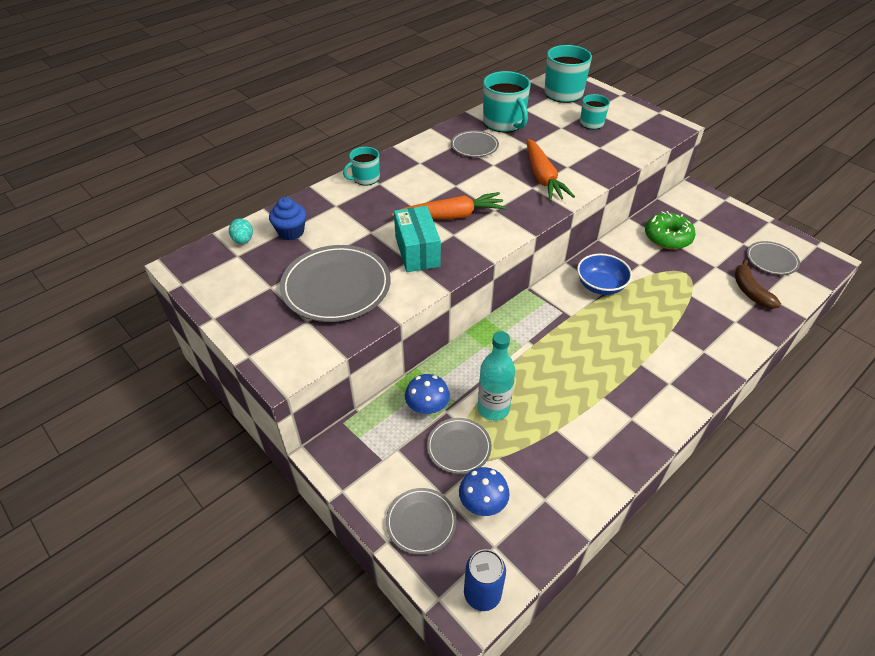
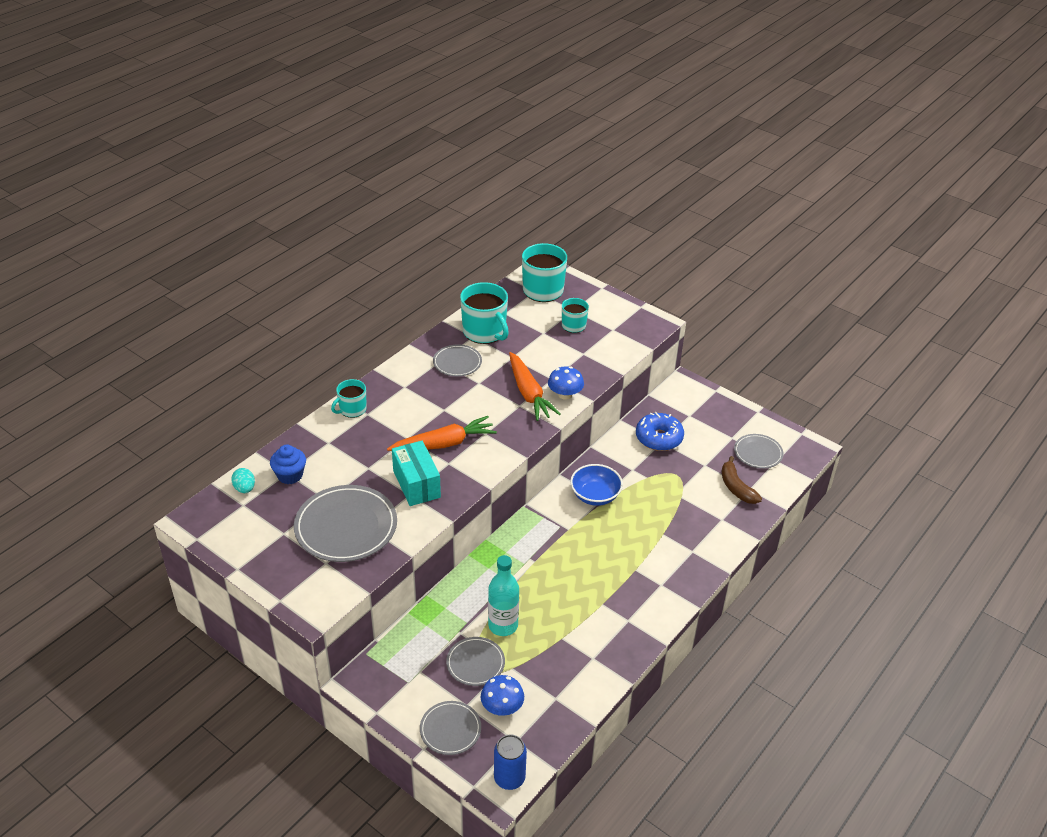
camera: 10 degrees left, 5 degrees down
(427, 406) = (442, 630): blue mushroom -> blue mushroom (565, 394)
(667, 237) = (659, 438): green donut -> blue donut

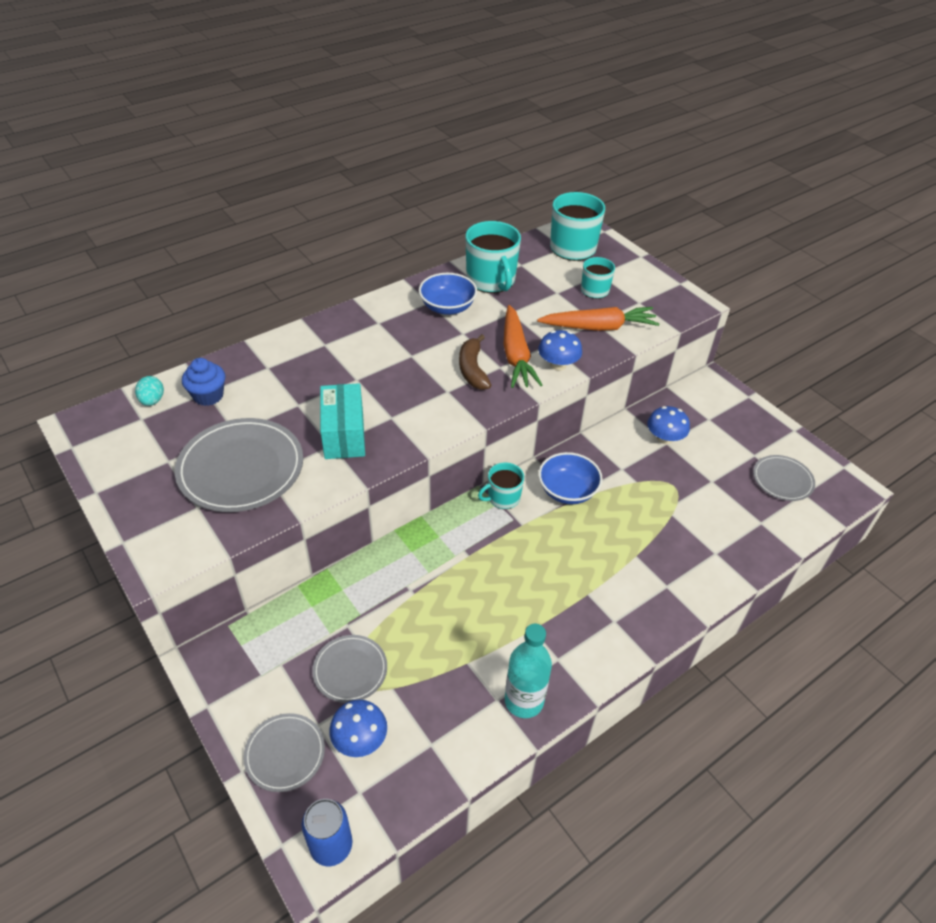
camera: 15 degrees right, 5 degrees up
(352, 409) = (310, 336): turquoise mug -> turquoise mug (503, 497)
(444, 444) = (395, 394): orange carrot -> orange carrot (599, 327)
(457, 362) = (447, 307): grey plate -> blue bowl
(503, 625) = (401, 628): turquoise bottle -> turquoise bottle (524, 701)
(659, 438) = (664, 438): blue donut -> blue mushroom
(736, 487) = (744, 517): brown banana -> brown banana (472, 369)

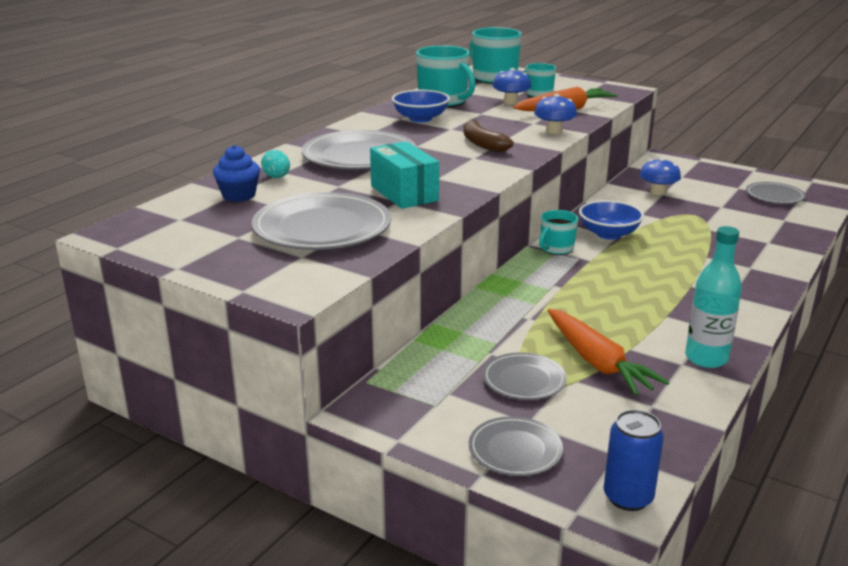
camera: 20 degrees left, 20 degrees down
(152, 401) = (180, 207): turquoise egg -> turquoise egg (277, 177)
(348, 359) = (359, 156): none -> grey plate
(360, 739) = (581, 420): blue mushroom -> blue mushroom (511, 102)
(516, 355) = (512, 132): orange carrot -> orange carrot (597, 362)

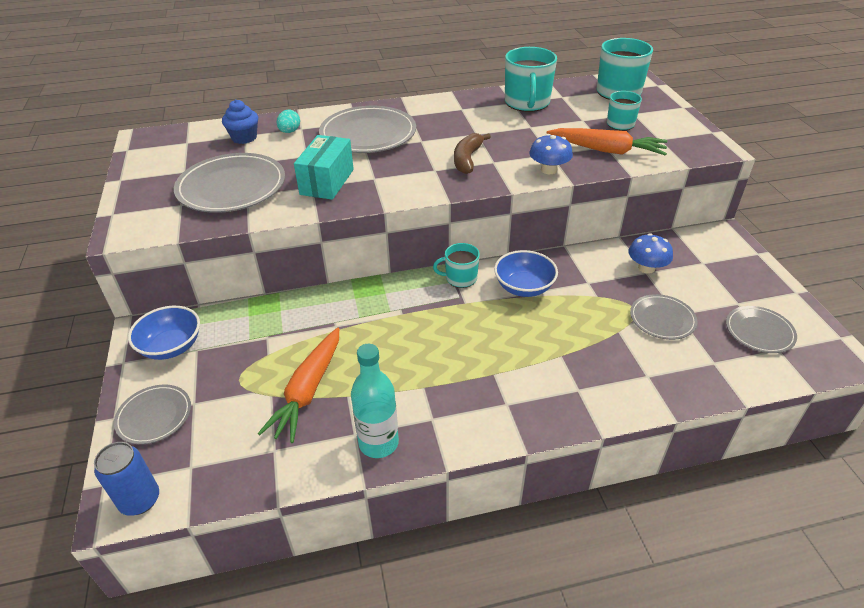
camera: 45 degrees right, 15 degrees up
(420, 118) = (475, 114): blue bowl -> blue bowl (171, 346)
(511, 102) = (578, 124): blue mushroom -> none
(524, 380) = (246, 371): grey plate -> grey plate (662, 319)

